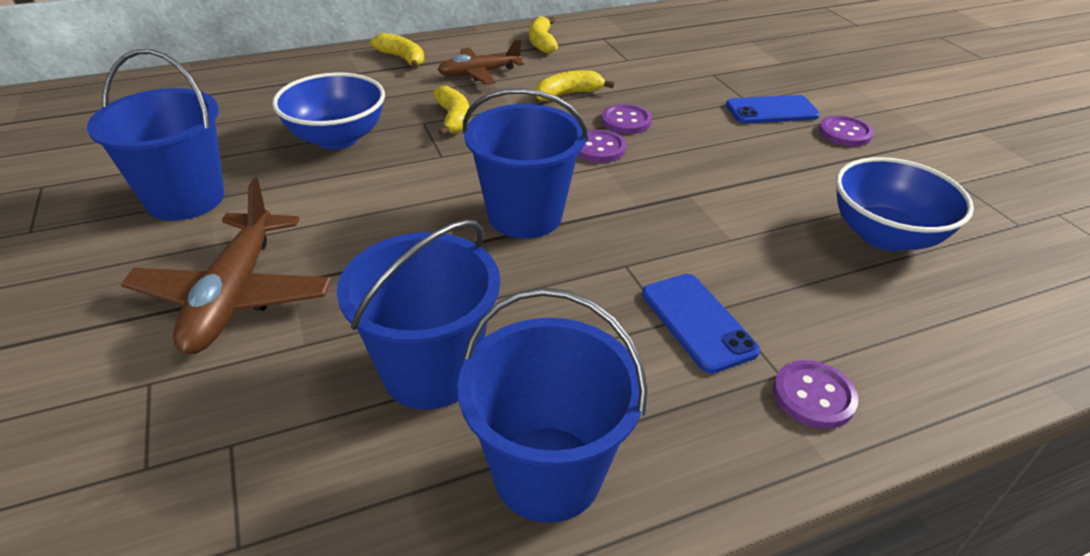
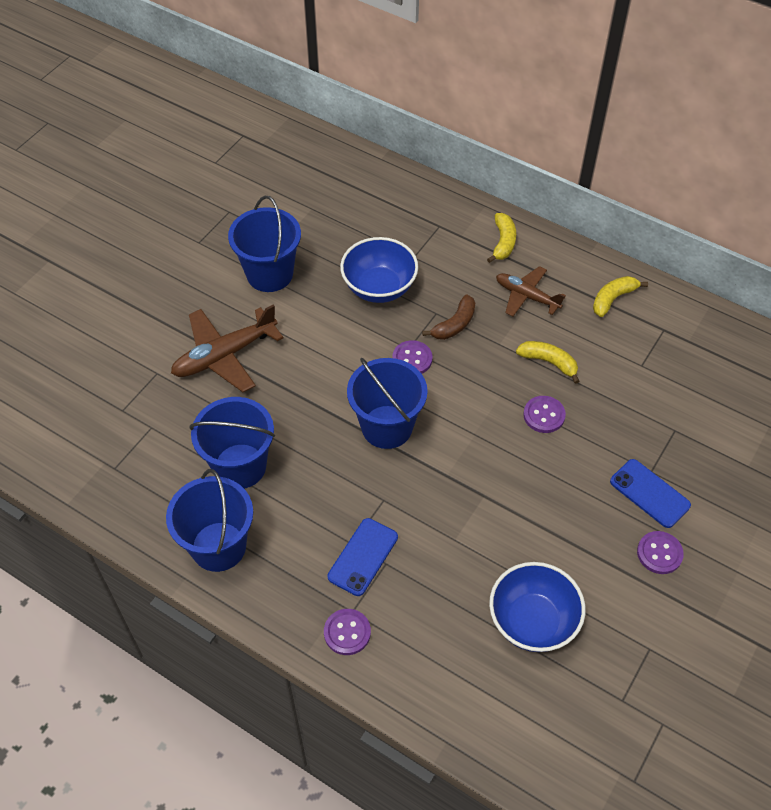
camera: 55 degrees right, 15 degrees up
(453, 119) = (454, 324): yellow banana -> brown banana
(599, 148) = (494, 420): purple button -> purple button (412, 359)

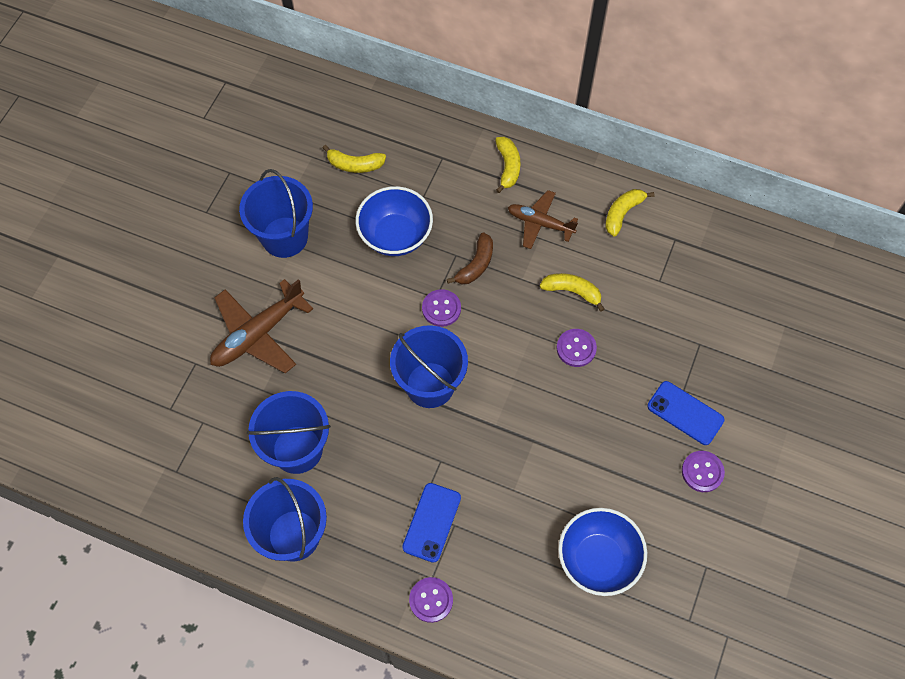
camera: 10 degrees left, 10 degrees up
(352, 221) = (355, 165): none -> yellow banana

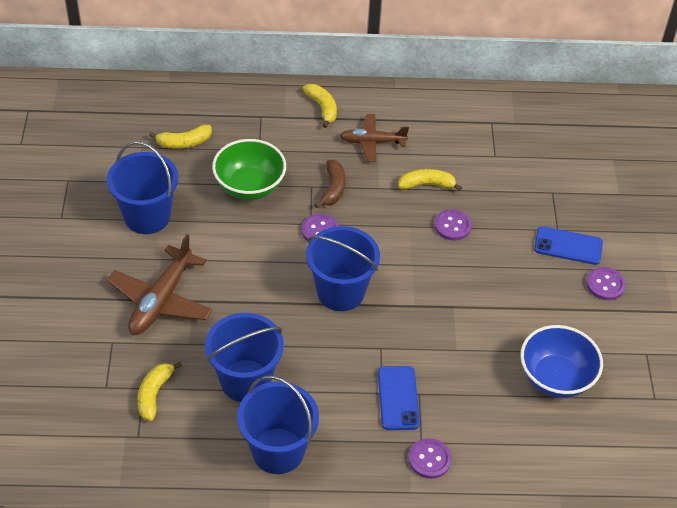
camera: 25 degrees left, 15 degrees down
(395, 236) = (249, 187): blue bowl -> green bowl
(622, 213) = (438, 116): yellow banana -> yellow banana (154, 394)

